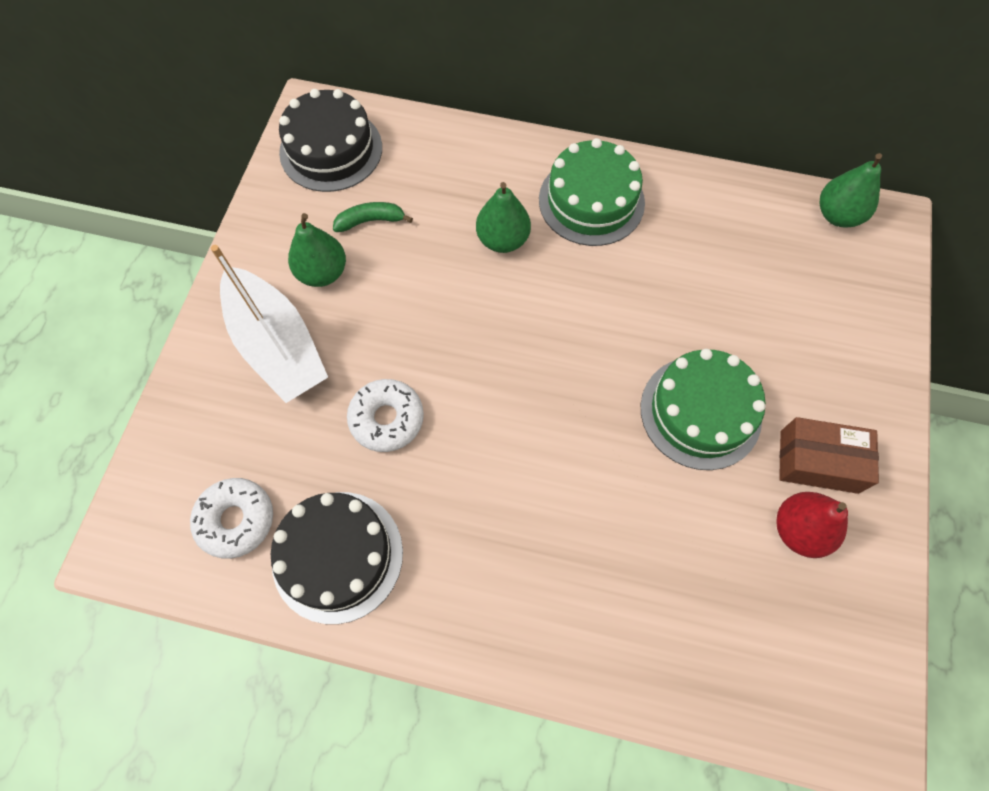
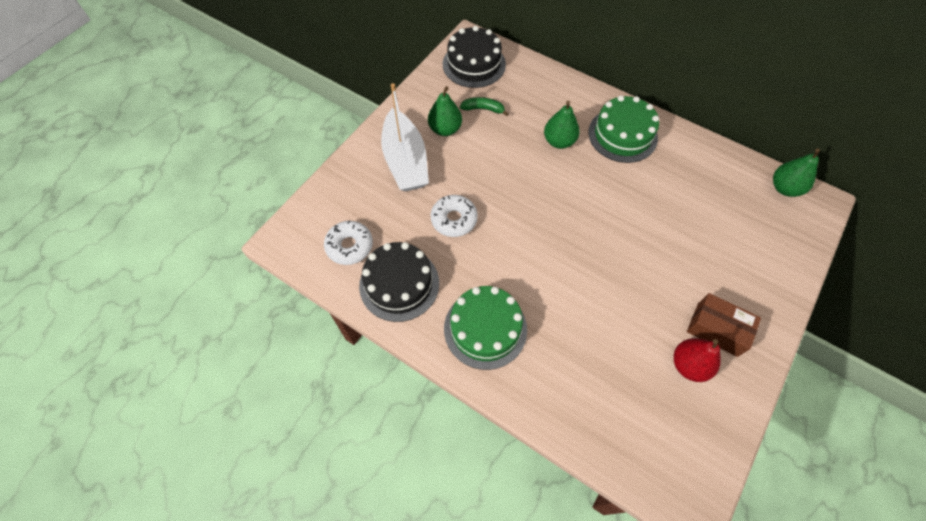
camera: 20 degrees right, 5 degrees down
(700, 412) = (649, 276): green cake -> green cake (485, 329)

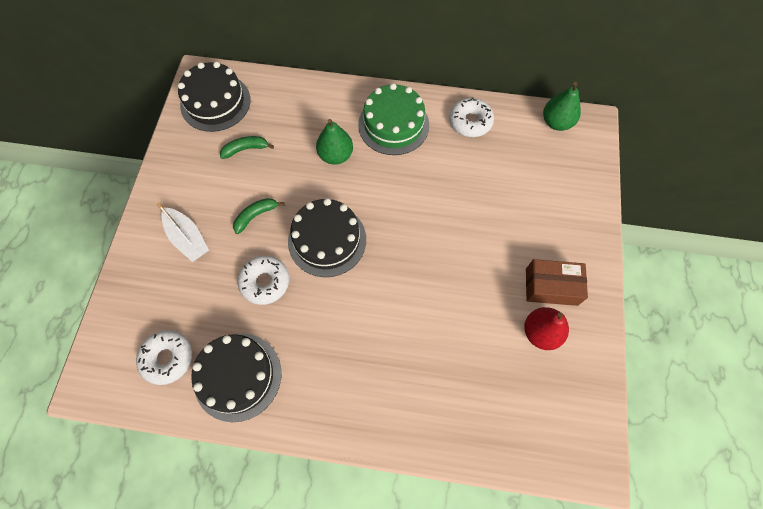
camera: 25 degrees left, 5 degrees up
(405, 161) = (187, 238): white boat -> white boat, size x0.62
(445, 129) = (215, 187): green pear -> none
(469, 164) = (256, 216): none -> green banana
(485, 329) = (343, 384): green cake -> none
(521, 207) = (327, 240): none -> black cake
(697, 157) = (470, 122): none -> white donut

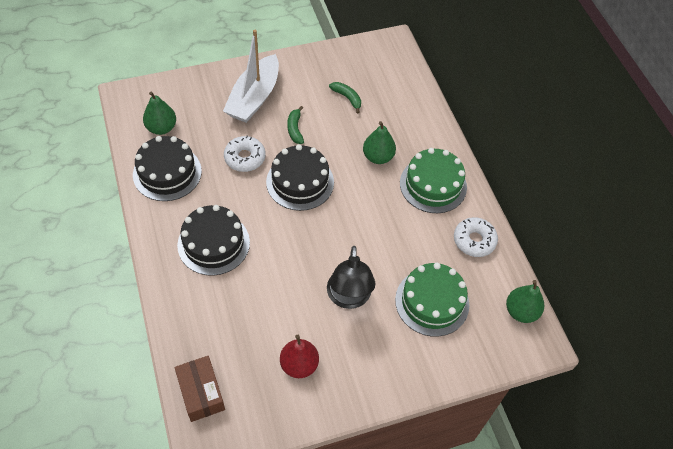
camera: 60 degrees right, 10 degrees down
(167, 358) = (161, 128): white donut -> green pear
(187, 238) = (254, 98): white boat -> white boat, size x1.61
(215, 102) = (376, 62): black cake -> black cake (213, 243)
(256, 216) = (295, 129): green banana -> green banana turned 120 degrees counterclockwise
(485, 255) = (348, 298): none -> black lamp
(519, 186) = (432, 302): none -> green cake
(551, 287) = (346, 360): brown box -> brown box (201, 393)

